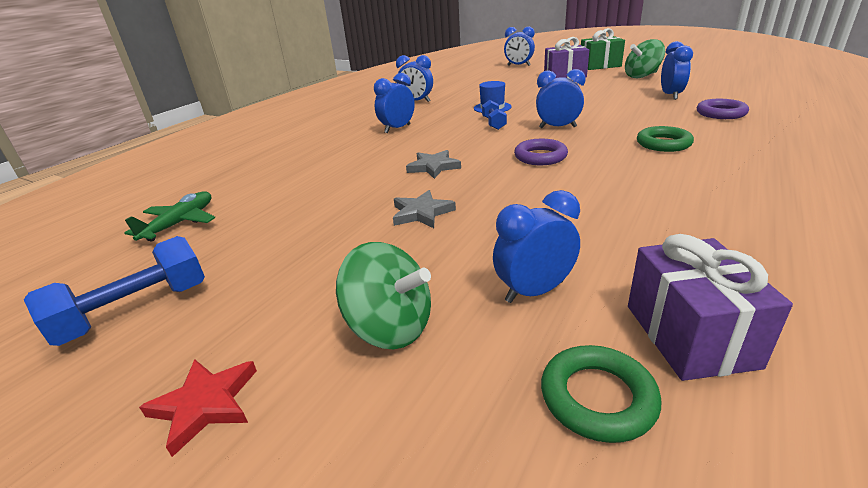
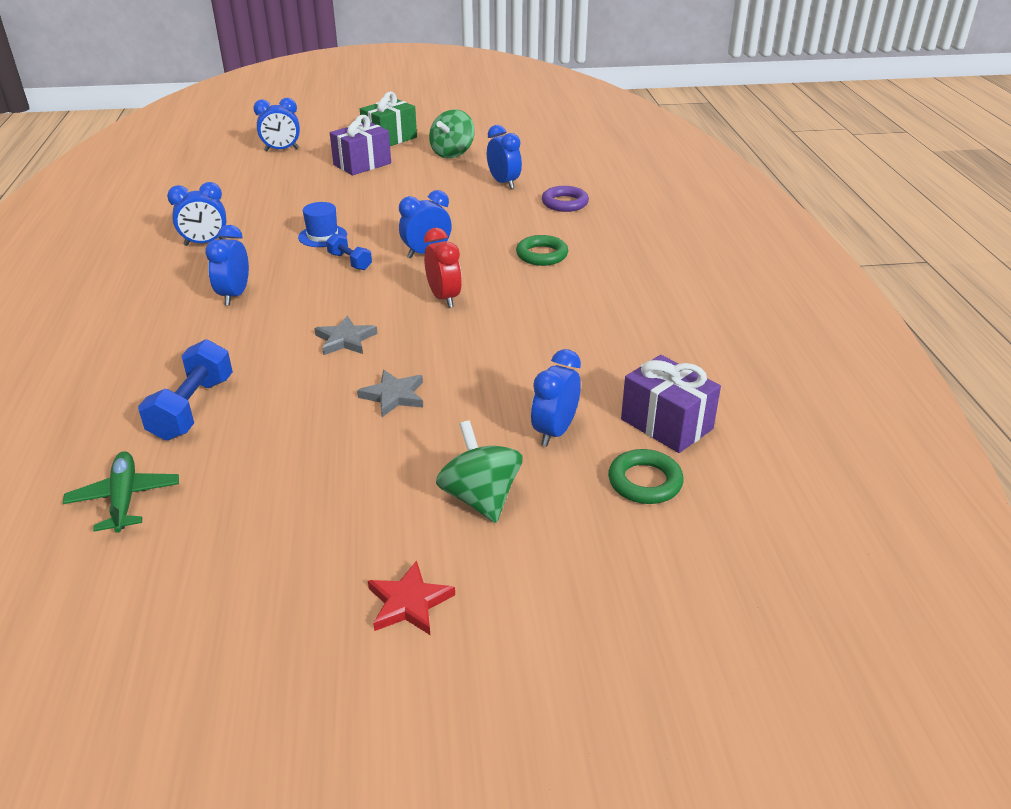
camera: 40 degrees left, 5 degrees up
(135, 311) = (232, 585): blue dumbbell -> blue dumbbell (192, 408)
(390, 327) = (480, 498): green spinning top -> green spinning top turned 105 degrees counterclockwise
(540, 157) = (444, 298): purple ring -> red clock

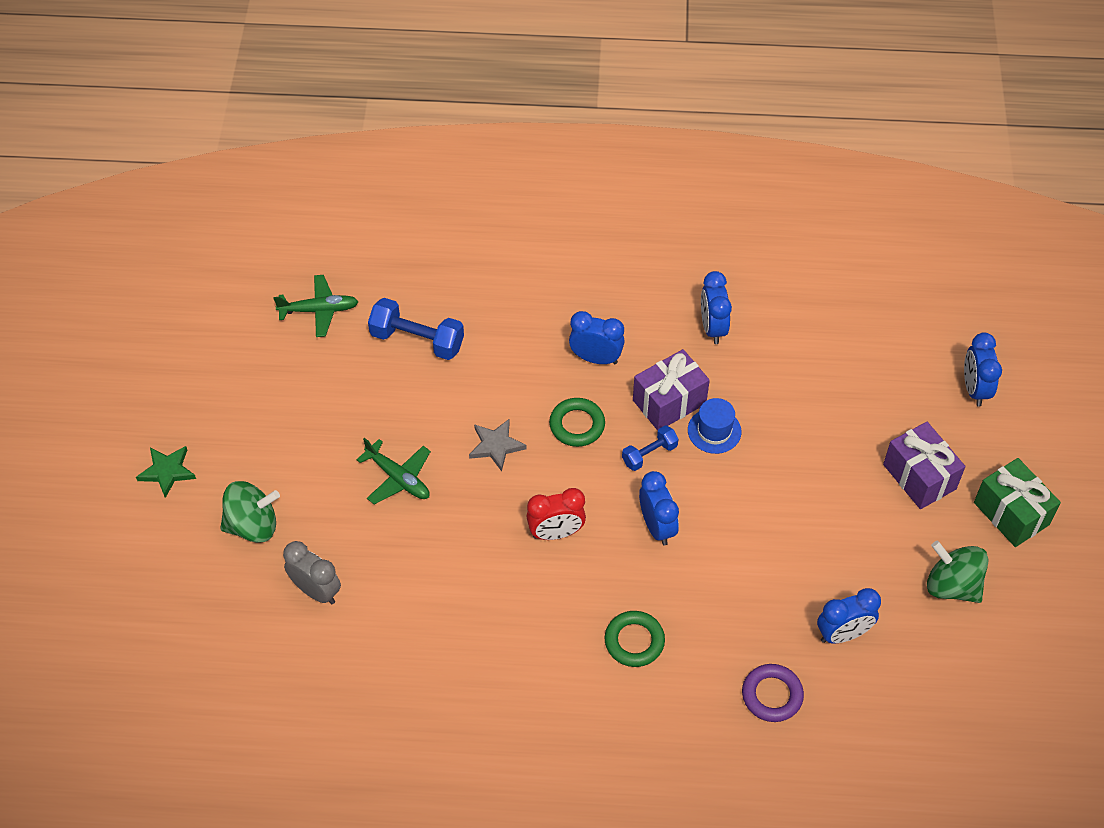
camera: 100 degrees right, 20 degrees up
(394, 396) = (398, 478): grey star -> green plane
(409, 603) = (167, 471): red star -> green star
(554, 432) = (316, 591): blue clock -> grey clock
(645, 482) = (236, 643): green ring -> green ring (577, 425)
(666, 424) = (302, 681): purple gift -> purple gift (669, 402)

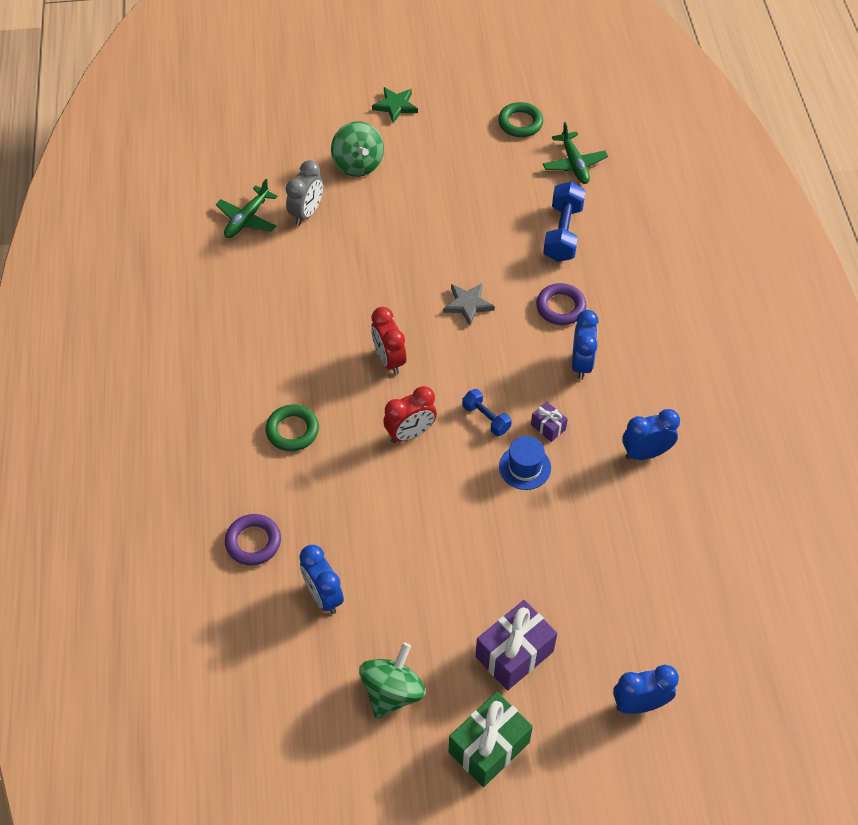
camera: 80 degrees right, 0 degrees up
(398, 478) = (420, 244): green plane -> green plane (247, 219)
(519, 362) = (560, 307): none -> purple ring
(577, 425) = (504, 359): green ring -> green ring (520, 123)
(657, 526) = (410, 433): blue clock -> red clock
(669, 402) = (548, 427): purple gift -> purple gift, size x0.50

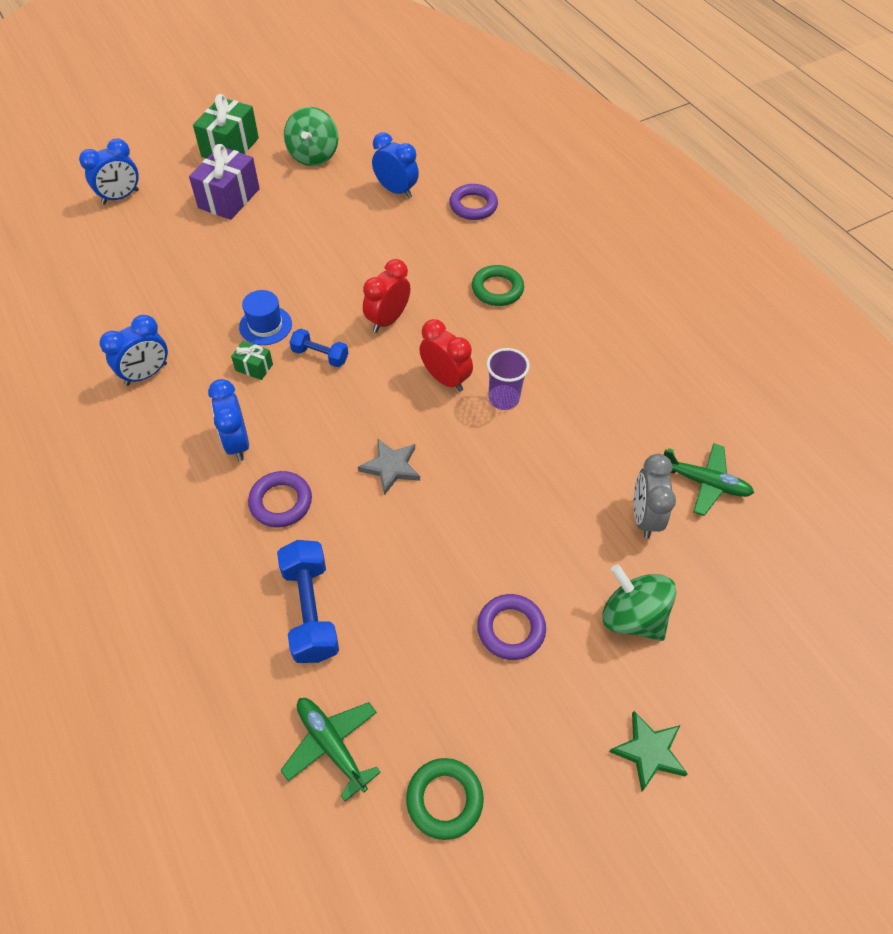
camera: 155 degrees right, 0 degrees up
(247, 219) = (704, 483): green plane -> green plane turned 105 degrees clockwise
(351, 327) = (503, 399): none -> purple cup
(438, 182) = (511, 629): none -> purple ring
(548, 427) = (254, 367): purple gift -> green gift

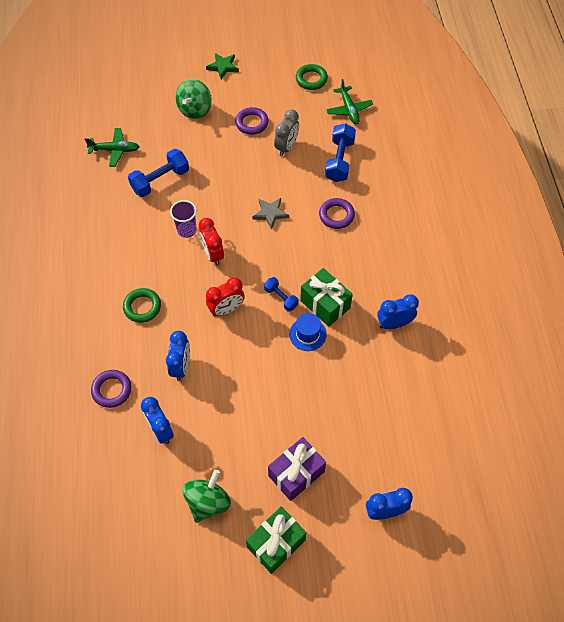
camera: 155 degrees left, 5 degrees up
(237, 443) = (350, 257): blue clock -> blue clock (181, 366)
(254, 367) = (325, 304): green gift -> green gift, size x2.01
(595, 458) = (160, 180): none -> blue dumbbell
(632, 617) = (195, 110): green spinning top -> green spinning top turned 45 degrees clockwise
(644, 517) = (157, 145): grey clock -> grey clock (286, 147)
(704, 483) = (115, 150): green plane -> green plane turned 135 degrees clockwise

